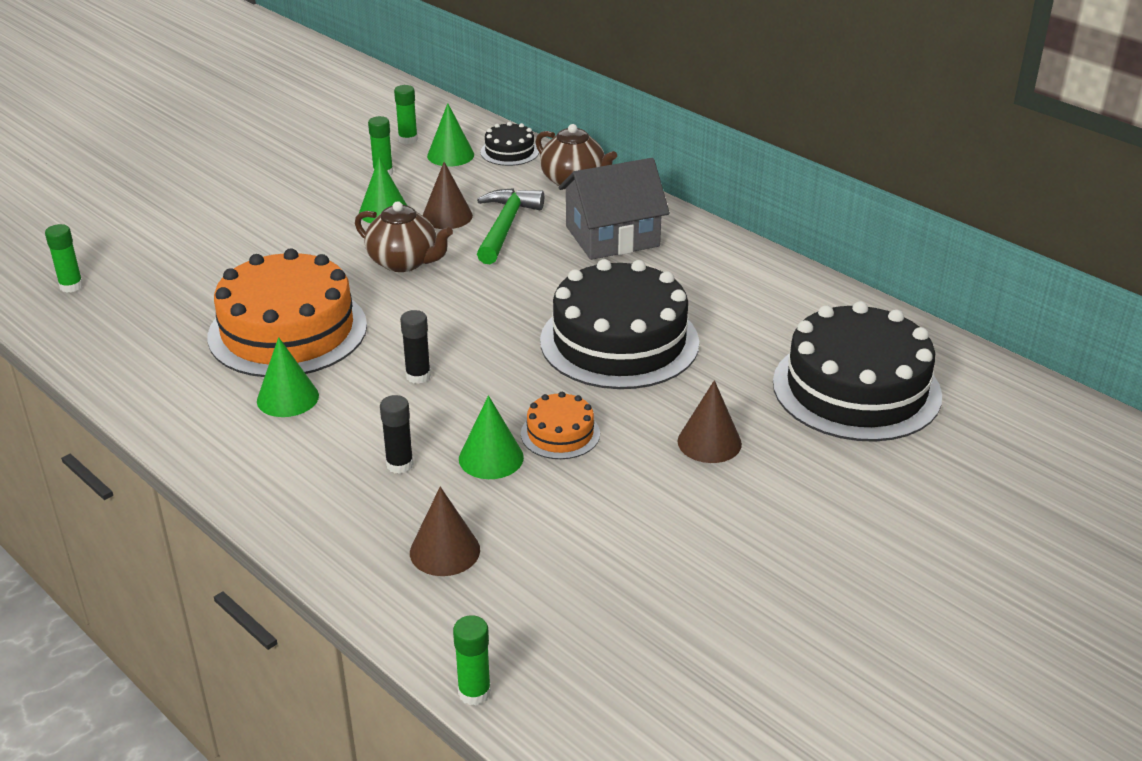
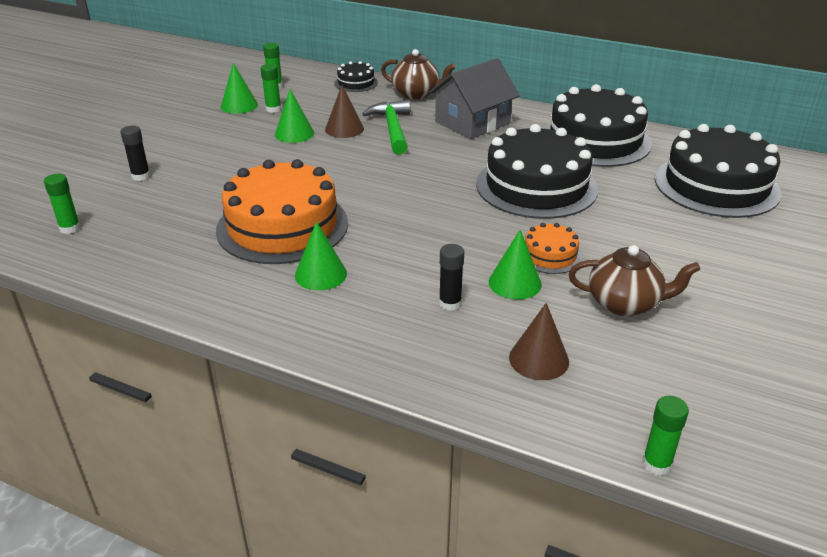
camera: 20 degrees left, 0 degrees up
(404, 262) = (337, 163): brown teapot -> brown teapot (625, 304)
(418, 376) = (411, 237): black glue stick -> black glue stick (141, 176)
(450, 155) = (315, 91): green cone -> green cone (239, 105)
(709, 442) = (656, 238): brown cone -> none
(751, 292) = (595, 140): none -> black cake

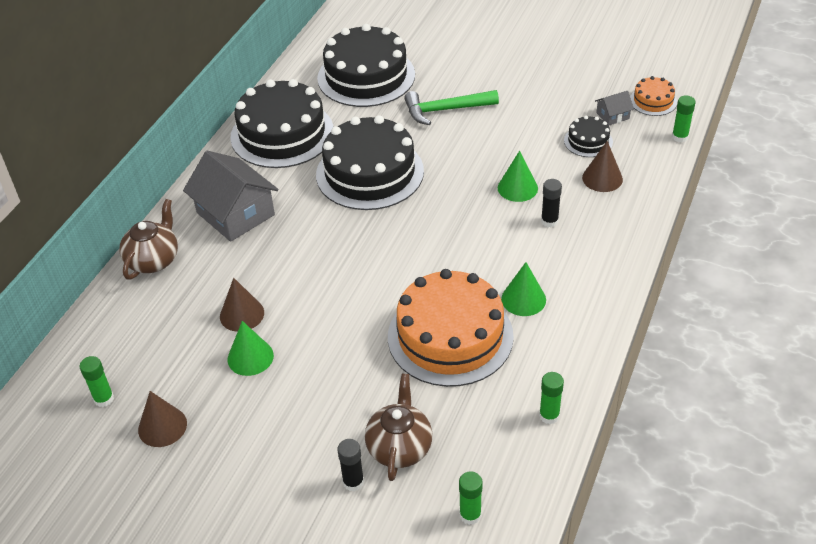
camera: 90 degrees left, 10 degrees up
(239, 105) = (162, 426): green cone -> brown cone
(273, 109) = (178, 388): green glue stick -> green glue stick (549, 415)
(356, 83) = (110, 317): black cake -> black cake (588, 141)
(392, 128) = (245, 274): green hammer -> green hammer (445, 110)
(550, 255) = (477, 169): orange cake -> orange cake (653, 101)
(625, 304) = (533, 136): brown teapot -> brown teapot (399, 447)
(696, 388) = (612, 116): none -> grey house

